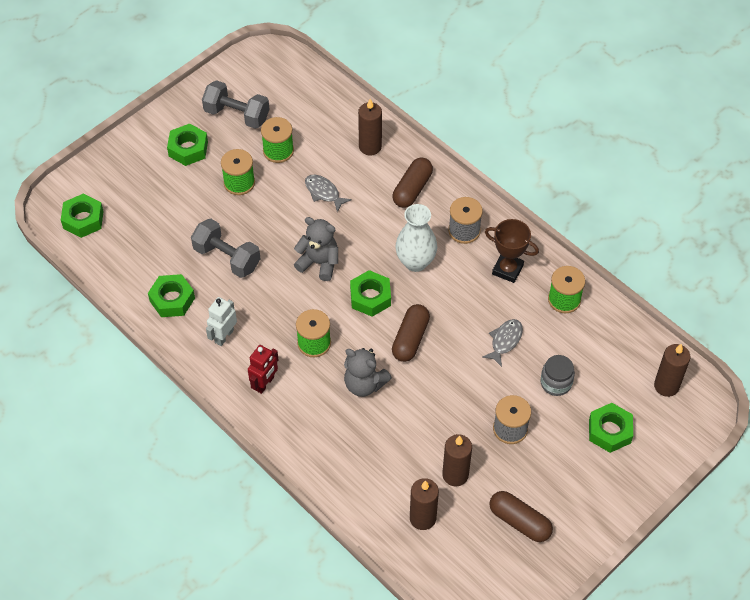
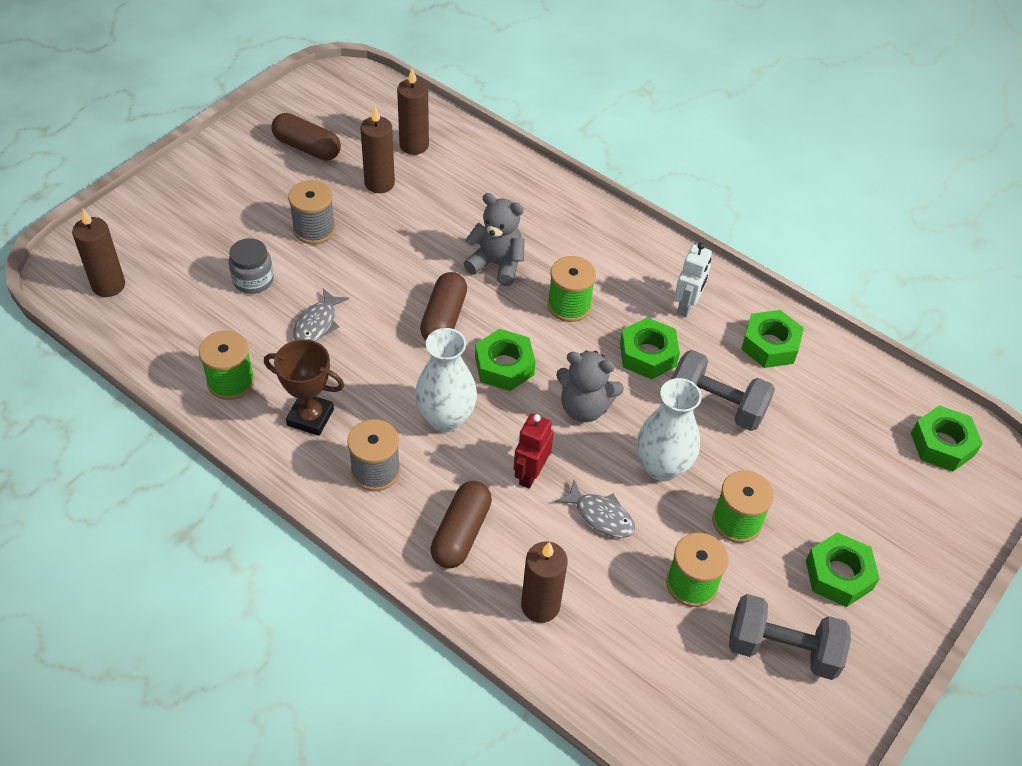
camera: 170 degrees right, 5 degrees down
(265, 383) = (619, 258): red robot -> red robot (530, 474)
(277, 219) = (662, 467): none -> white vase
(609, 431) = (191, 234): green nut -> green nut (647, 354)

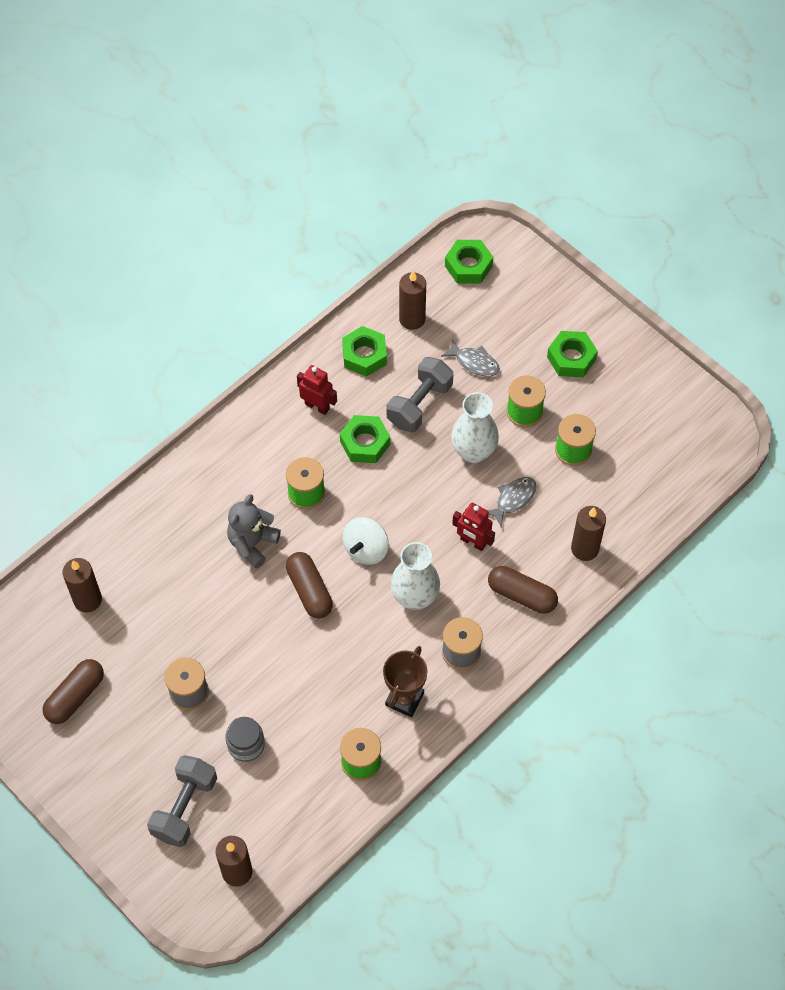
camera: 80 degrees left, 10 degrees up
(317, 324) = (304, 691): grey fish -> grey fish (474, 362)
(379, 183) = (136, 633): brown candle -> brown candle (412, 319)
(444, 318) = (309, 590): brown capsule -> brown capsule turned 45 degrees clockwise
(504, 366) = (366, 549): green nut -> white spinning top
(584, 407) = (413, 496): grey teddy bear -> none
(686, 306) = (317, 406): white robot -> red robot
(782, 649) = (625, 405): grey dumbbell -> grey dumbbell (185, 807)

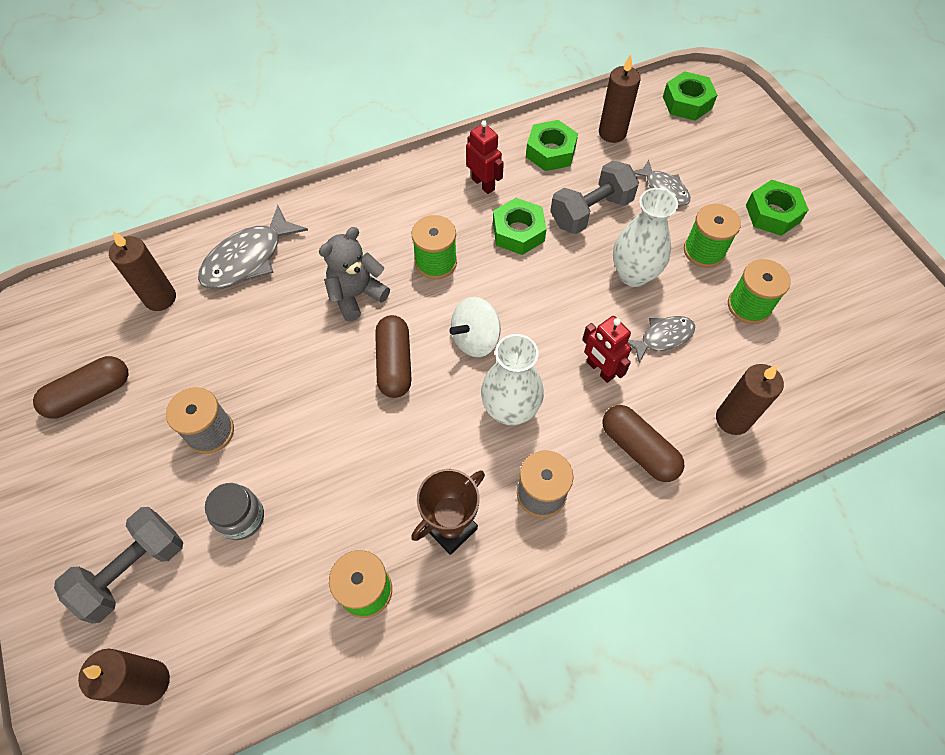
camera: 20 degrees right, 0 degrees up
(145, 541) = (248, 259): none -> grey fish

